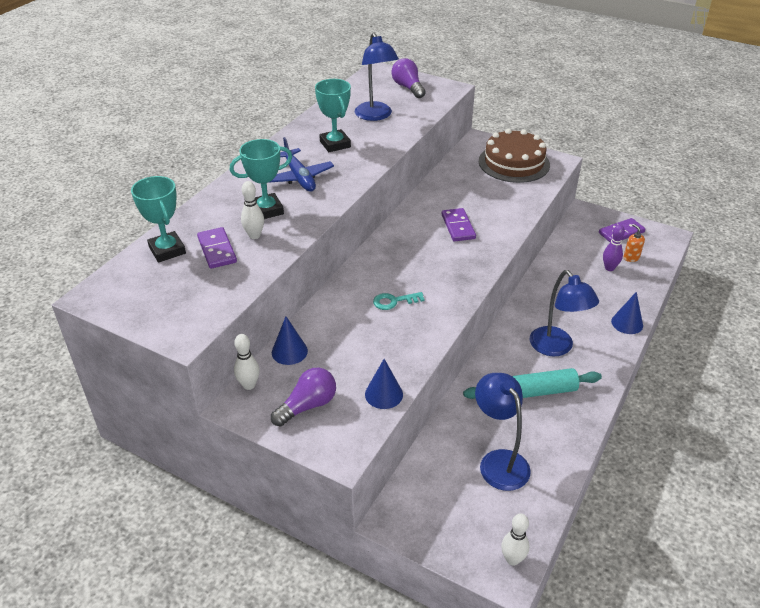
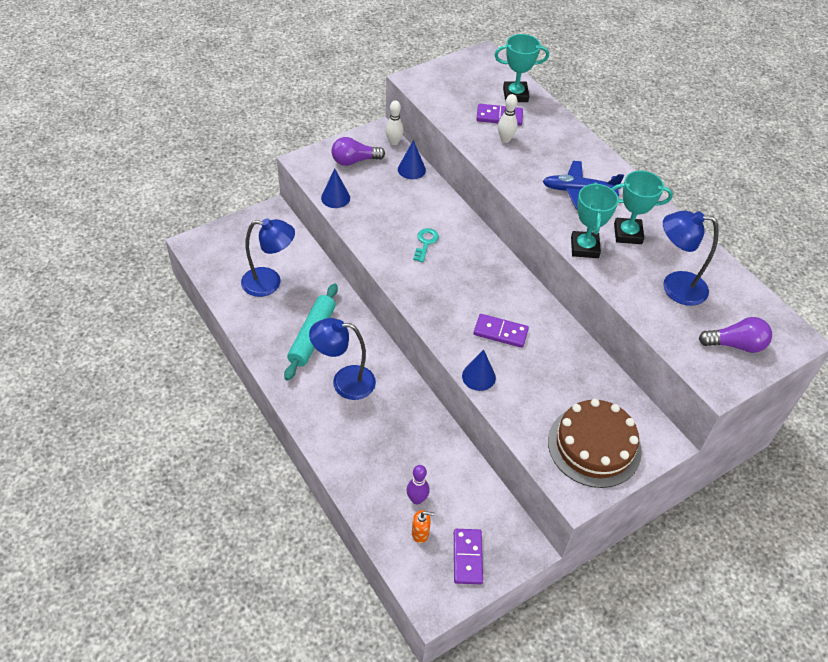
camera: 115 degrees right, 10 degrees up
(266, 210) = (537, 156): turquoise trophy -> turquoise trophy (584, 247)
(308, 406) = (354, 161): purple light bulb -> purple light bulb turned 90 degrees clockwise
(512, 559) = (200, 251): white bowling pin -> none
(627, 323) = (334, 456): blue cone -> blue cone (478, 376)

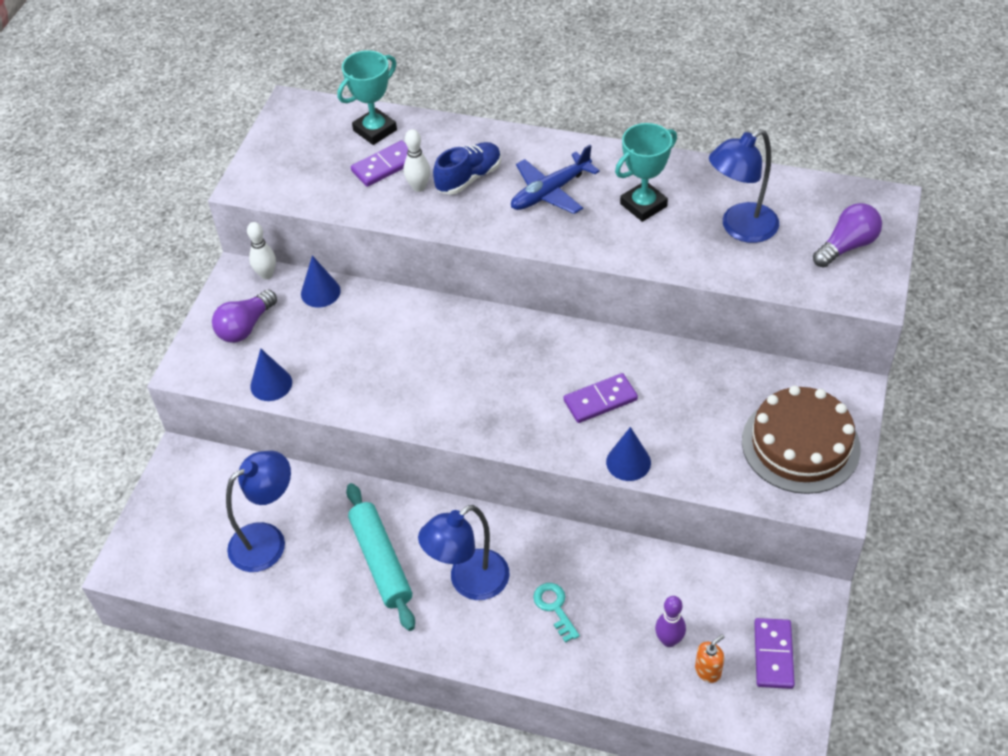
camera: 35 degrees left, 0 degrees up
(425, 243) = (424, 363): turquoise key -> turquoise key (555, 608)
(467, 557) = (773, 655): purple domino -> purple domino turned 45 degrees clockwise
(539, 152) = (469, 178): none -> blue shoe
(584, 247) = (620, 248): turquoise trophy -> none

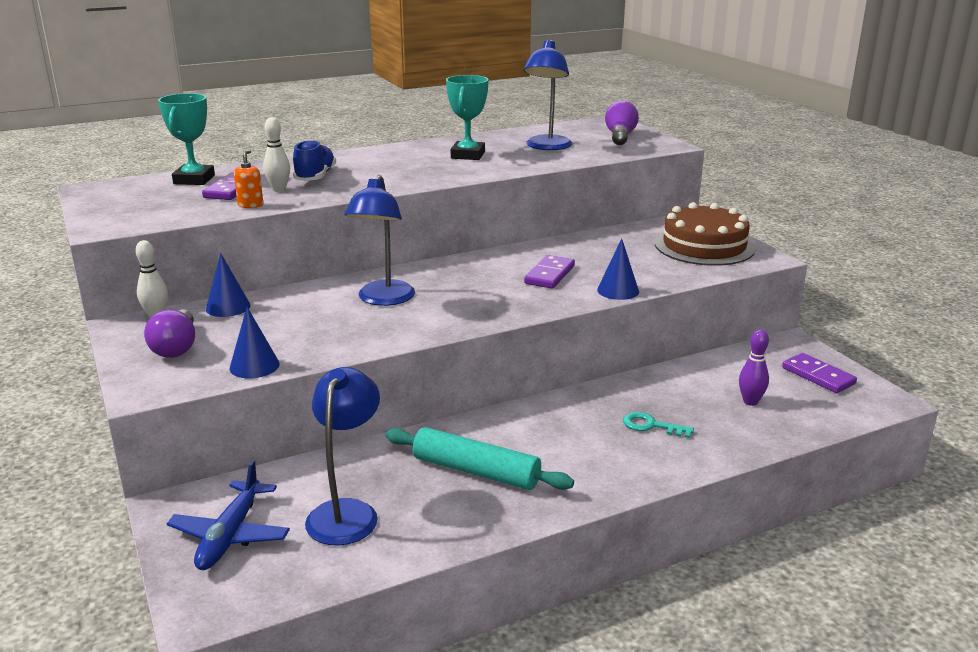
camera: 45 degrees left, 25 degrees down
(469, 582) = (567, 446): blue lamp -> blue lamp (383, 299)
(551, 192) = (391, 166): blue plane -> blue plane (230, 535)
(708, 671) = (798, 402): orange soap dispenser -> orange soap dispenser (250, 205)

